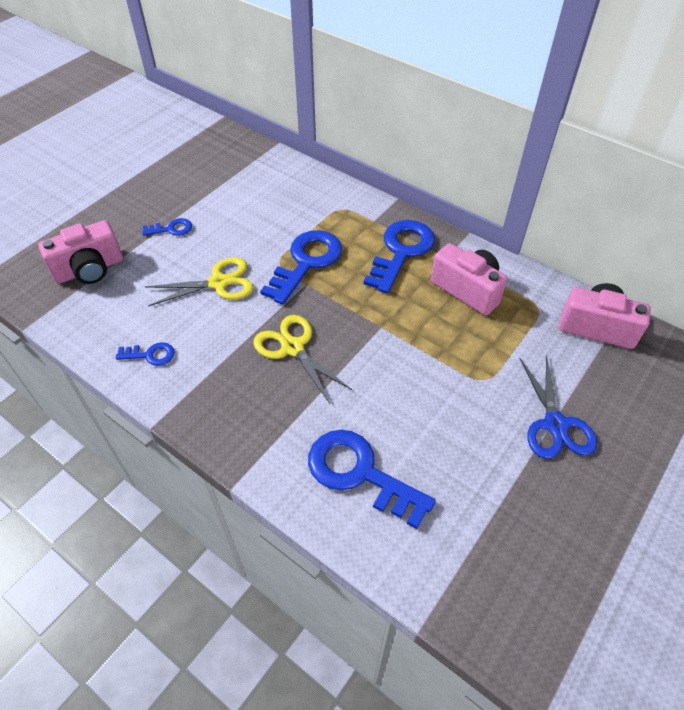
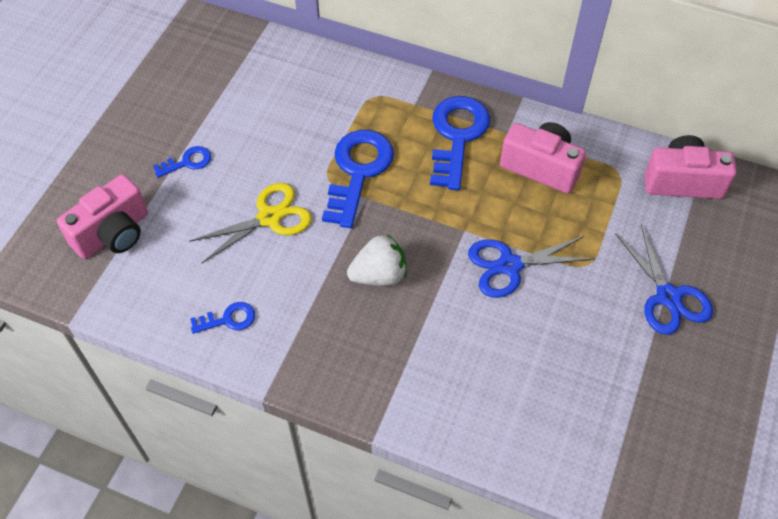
camera: 15 degrees left, 5 degrees up
(292, 347) = (379, 275): yellow scissors -> white strawberry
(359, 473) = (495, 393): blue key -> none
(411, 364) = (509, 265): none -> blue scissors

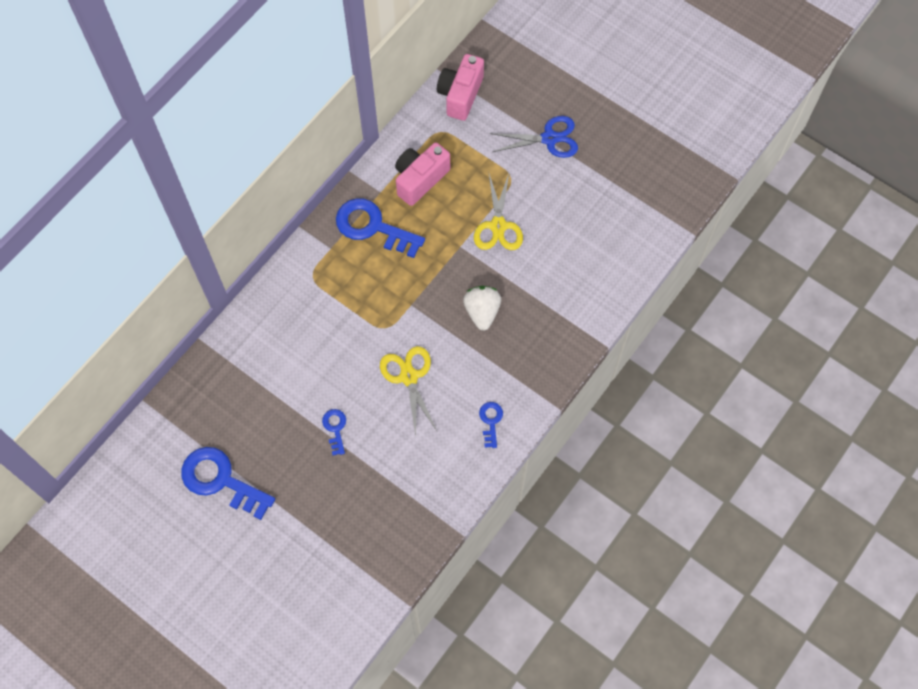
camera: 75 degrees left, 10 degrees up
(113, 233) = (389, 494): pink camera -> none
(358, 171) = (384, 304): blue key -> blue key (221, 480)
(509, 265) = (498, 226): blue scissors -> yellow scissors

